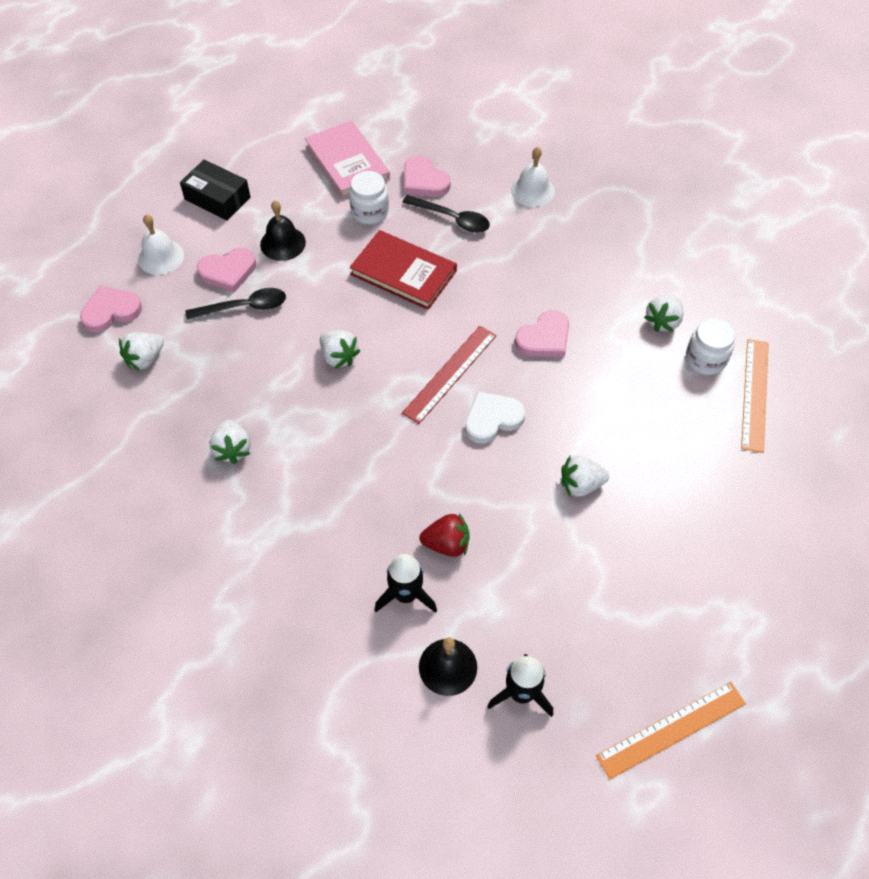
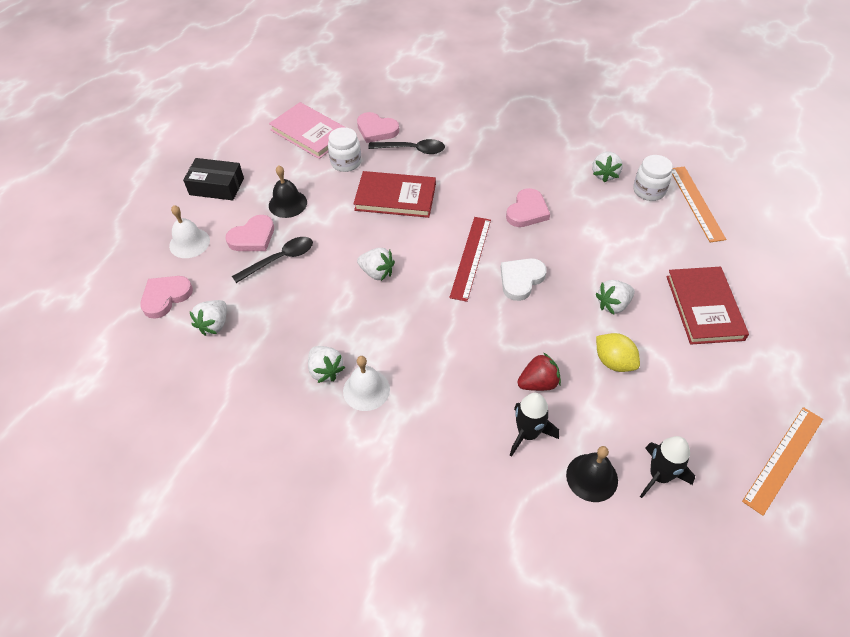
camera: 20 degrees left, 5 degrees down
(532, 190) = (461, 115): white bell -> white bell (366, 390)
(543, 551) = (614, 362): none -> yellow lemon
(686, 525) = (704, 307): none -> red book

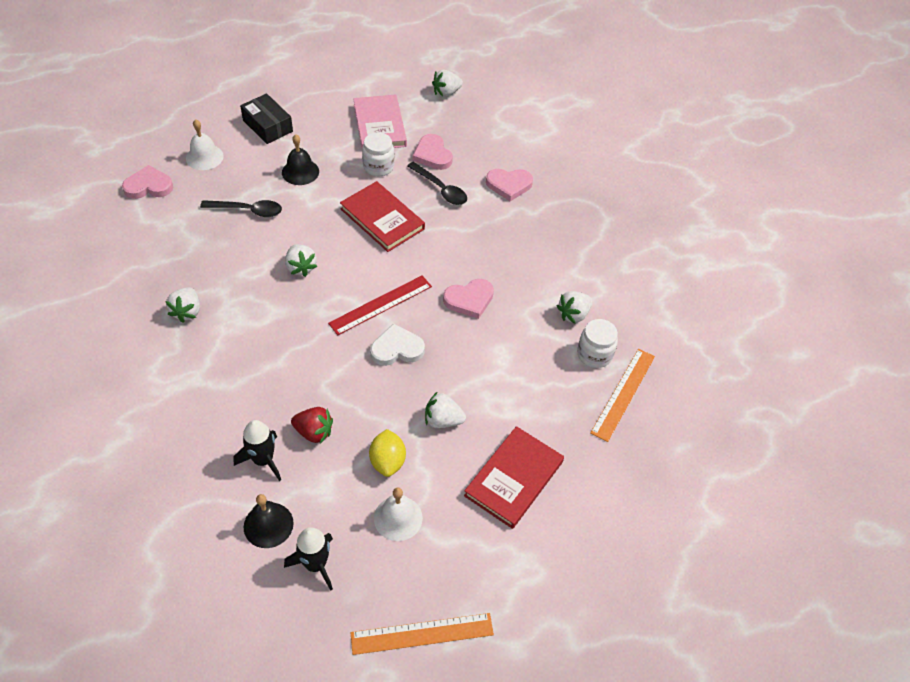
camera: 35 degrees right, 0 degrees up
(214, 325) = (156, 227): white strawberry -> white strawberry (446, 93)
(253, 237) = (249, 181): pink heart -> pink heart (509, 185)
(366, 390) = (196, 345): white bell -> white bell (398, 518)

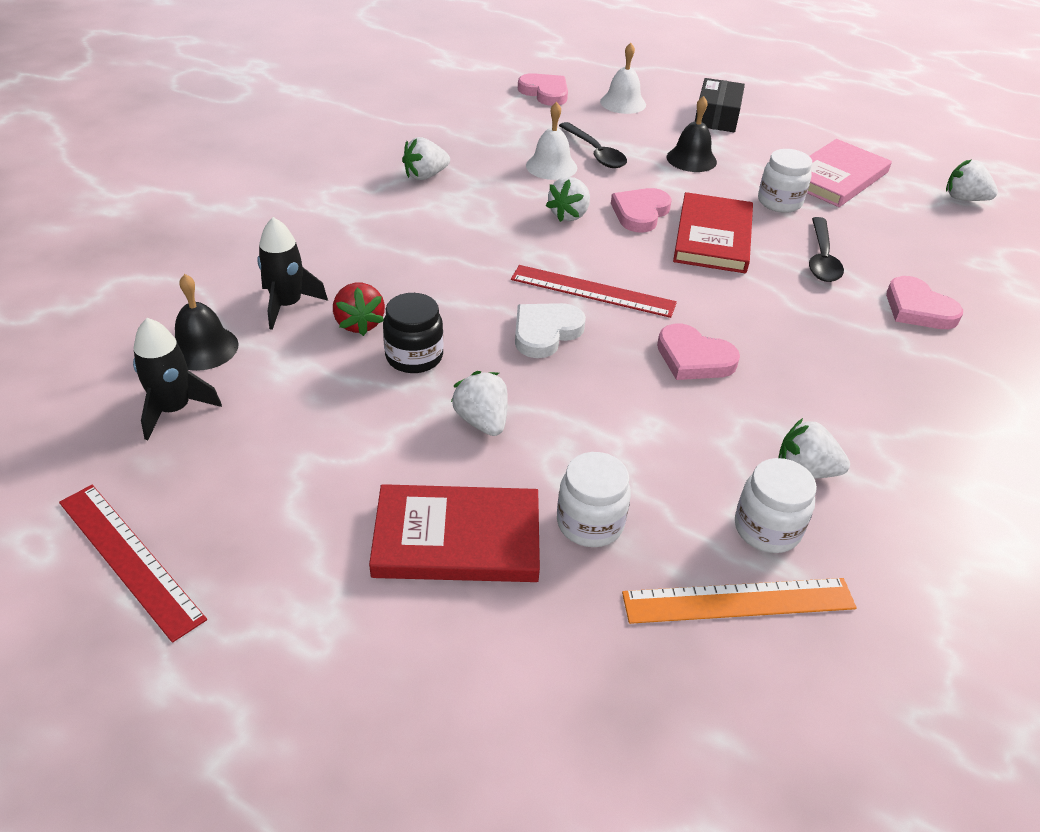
camera: 55 degrees right, 10 degrees down
(366, 421) = (414, 357): none -> black jar
(387, 461) = (372, 401): yellow lemon -> none
(397, 349) = (545, 332): white heart -> white heart turned 90 degrees counterclockwise
(398, 518) = (295, 450): white bell -> white bell (551, 166)
(422, 634) = (129, 559): orange ruler -> red ruler
(432, 155) = (860, 230): pink heart -> pink heart (640, 213)
(543, 419) = (590, 523): none -> white jar

